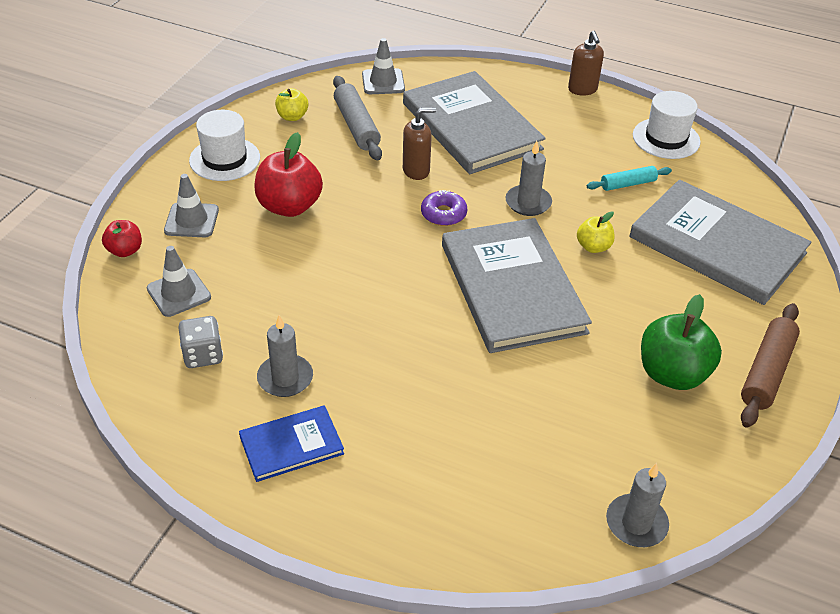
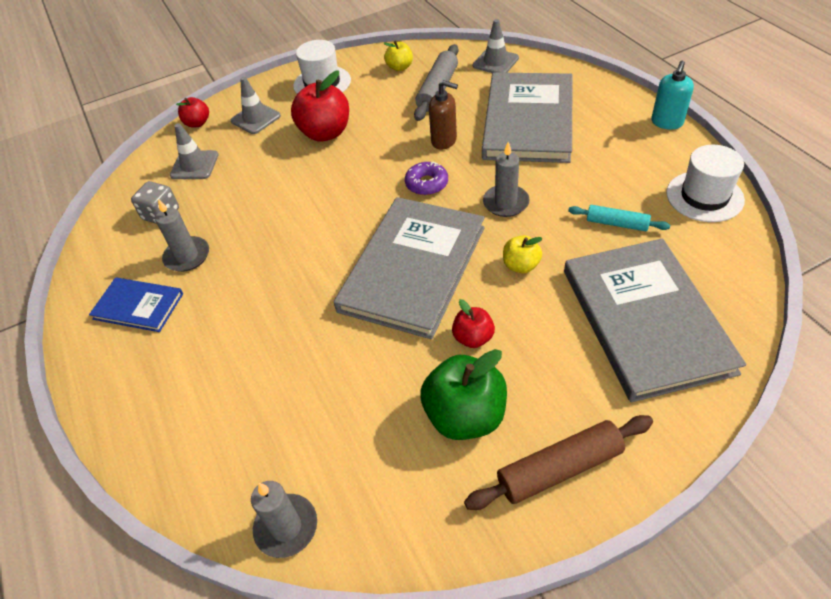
camera: 45 degrees right, 5 degrees up
(582, 89) = (666, 123): brown soap dispenser -> turquoise soap dispenser
(617, 317) = (473, 338): none -> red apple

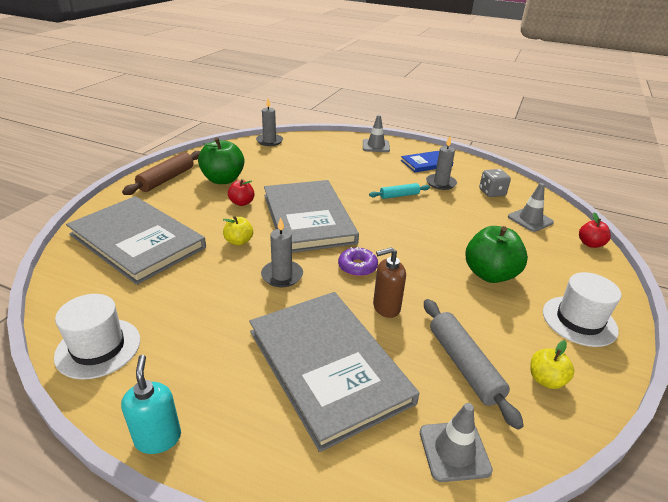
camera: 135 degrees right, 15 degrees down
(255, 118) = (561, 264): grey traffic cone -> grey traffic cone (376, 146)
(325, 133) = (490, 274): red apple -> green apple
(617, 223) = (179, 292): turquoise rolling pin -> turquoise rolling pin (399, 195)

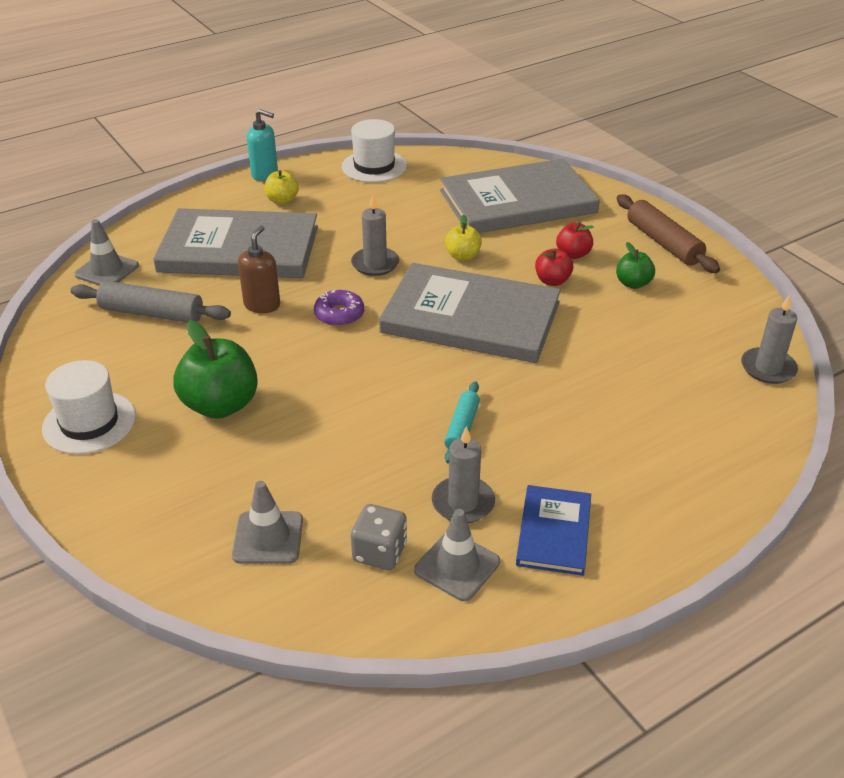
camera: 125 degrees right, 5 degrees up
(223, 180) = (633, 283): green apple -> green apple, size x0.54
(376, 146) = (679, 500): grey traffic cone -> grey traffic cone (457, 566)
(546, 380) = (81, 348): yellow apple -> yellow apple (282, 200)
(590, 244) = (152, 559): red apple -> red apple (573, 254)

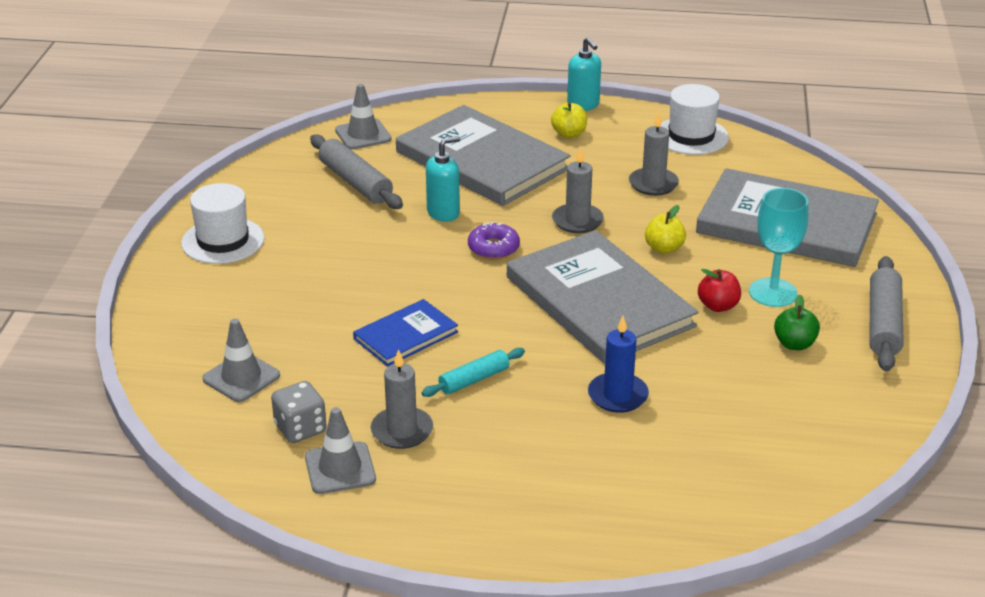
camera: 40 degrees right, 5 degrees down
(220, 405) = (321, 272): green apple -> none
(262, 305) = (443, 213): brown soap dispenser -> turquoise soap dispenser
(553, 532) = (440, 488): blue book -> blue book (405, 335)
(573, 254) = (773, 292): red apple -> turquoise goblet
(576, 382) = (618, 395): none -> blue candle
(663, 243) = (883, 323): brown rolling pin -> grey rolling pin
(768, 368) = (818, 477): grey candle -> grey candle (653, 184)

